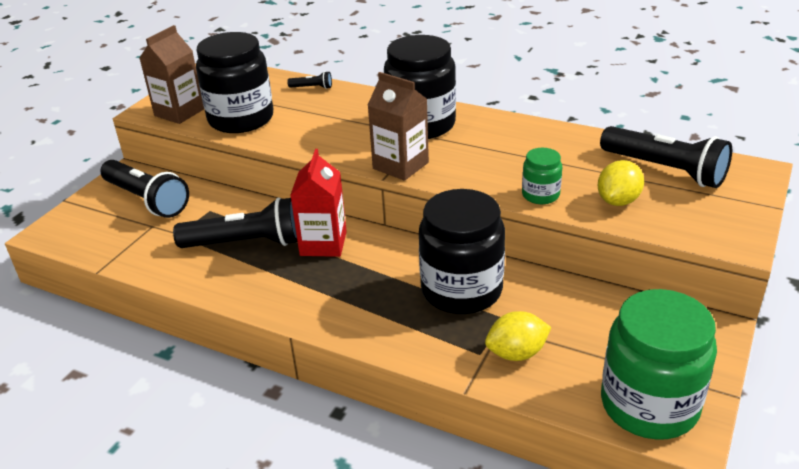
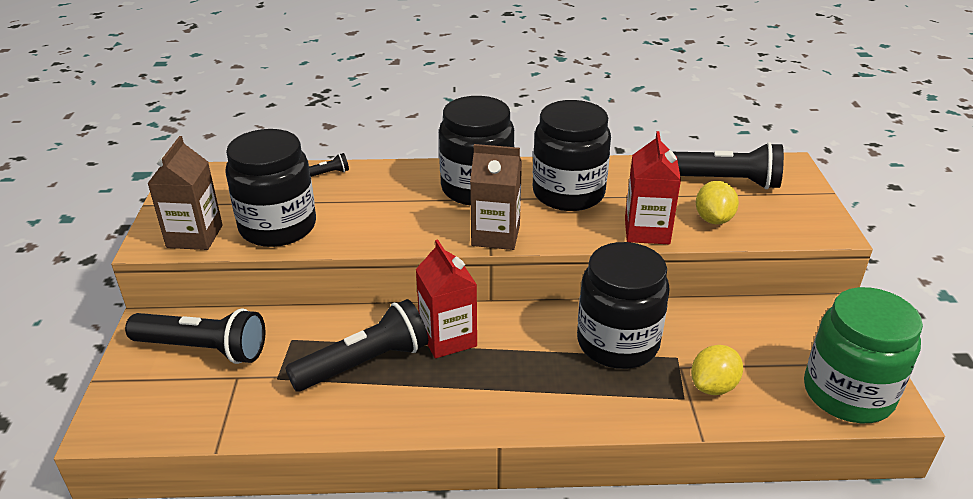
camera: 30 degrees left, 0 degrees up
(498, 146) = (568, 193): none -> black jar
(540, 195) = (647, 231): green jar -> red carton

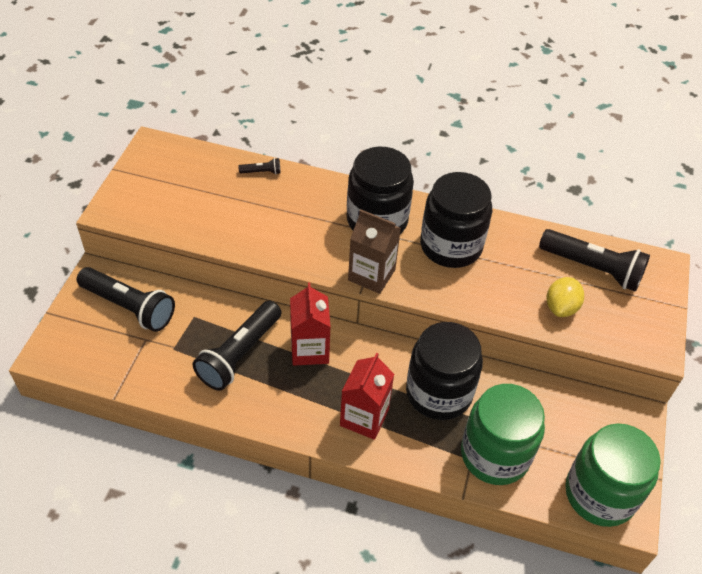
camera: 15 degrees right, 15 degrees up
(195, 236) = (142, 212): brown carton -> none
(278, 227) = (206, 219): black jar -> none
(364, 363) = (239, 354): black flashlight -> black flashlight turned 135 degrees clockwise
(647, 231) = (497, 304): red carton -> red carton (364, 417)
(713, 386) = (495, 454): yellow lemon -> green jar

